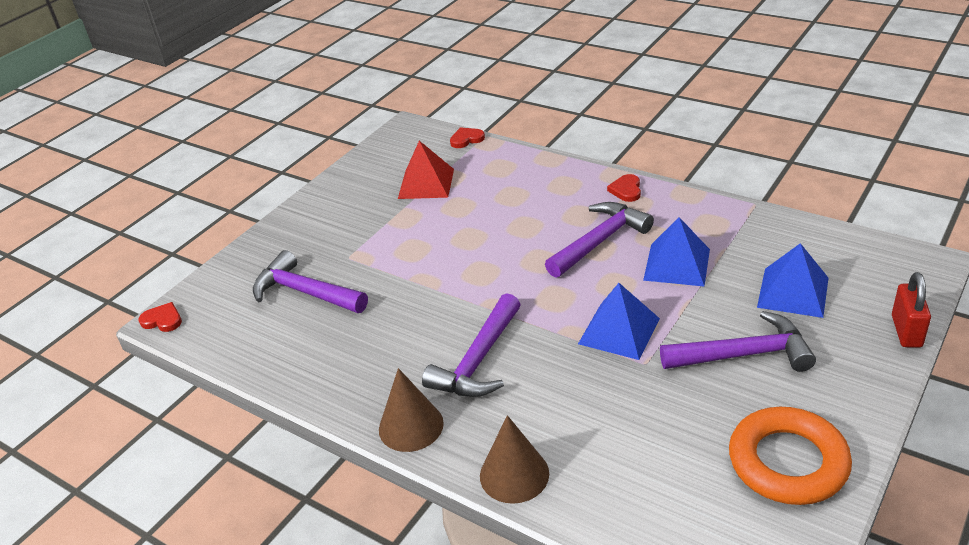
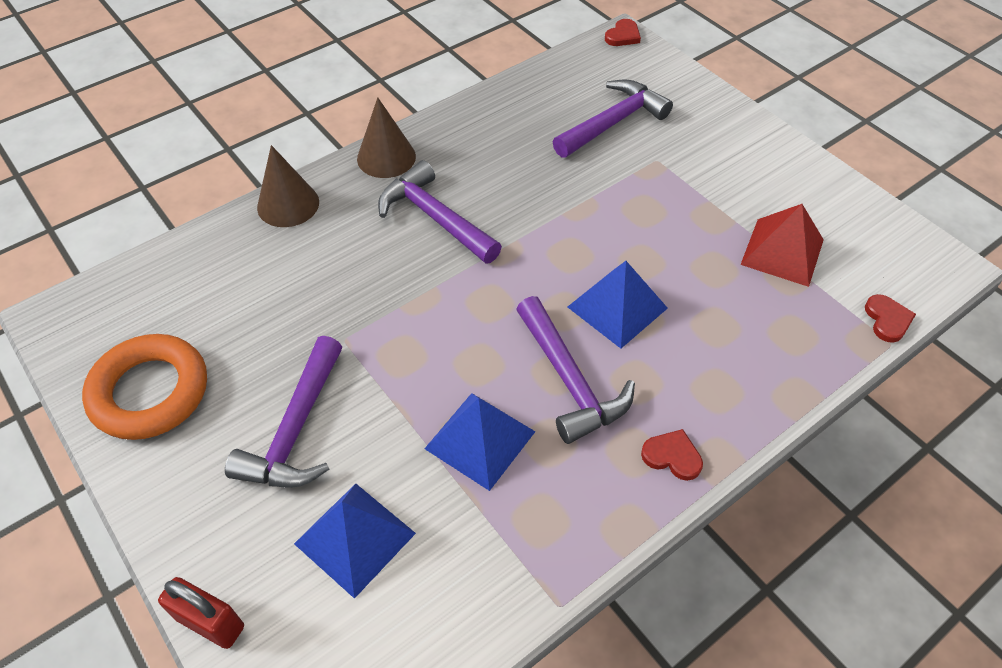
camera: 105 degrees right, 15 degrees up
(619, 331) = (404, 337): blue pyramid -> blue pyramid (617, 307)

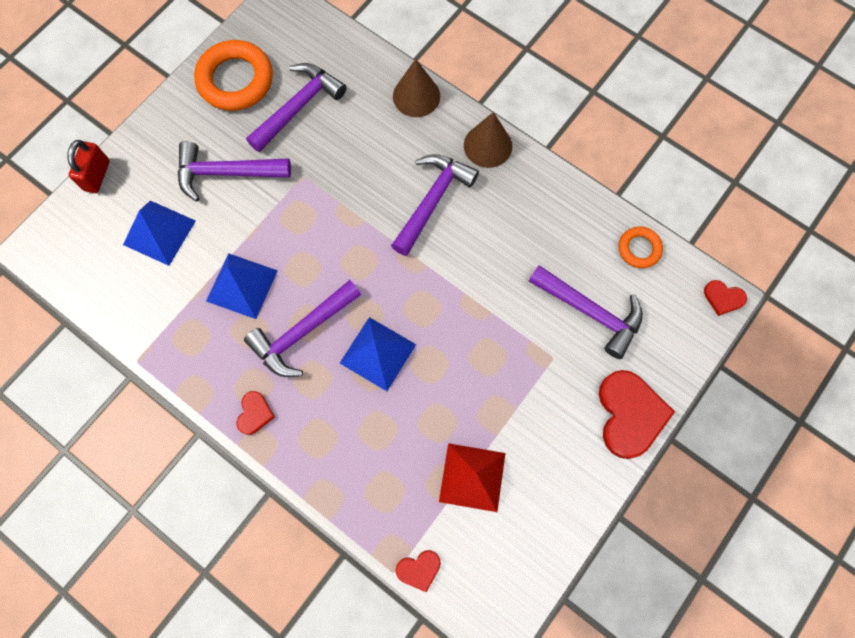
camera: 75 degrees right, 20 degrees up
(236, 324) = (299, 106): none -> purple hammer
(554, 75) = (639, 249): none -> orange ring
(729, 120) = (629, 414): none -> red heart

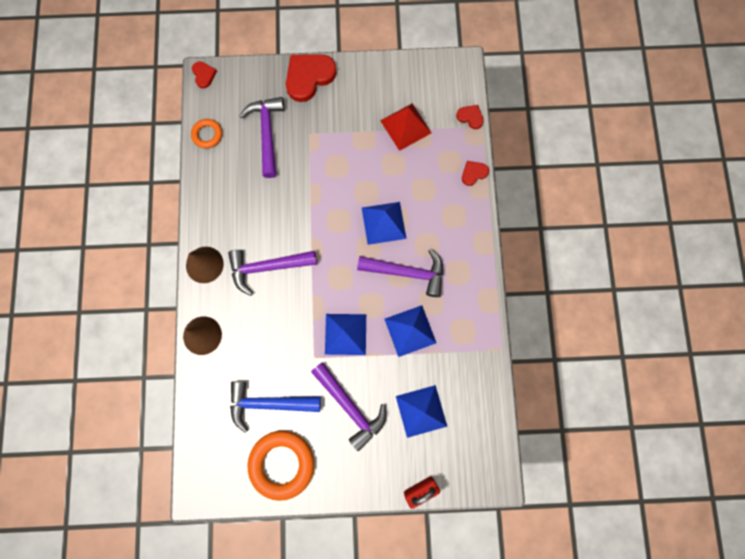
camera: 130 degrees left, 5 degrees up
(254, 413) = (471, 258): red heart -> red heart (473, 173)
(297, 222) = (345, 334): none -> blue pyramid
(299, 106) = (268, 403): purple hammer -> blue hammer

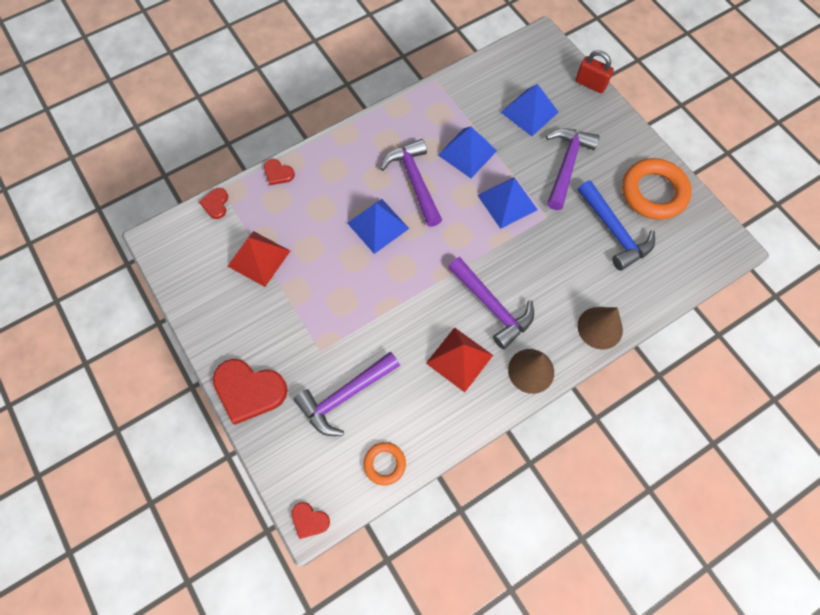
camera: 120 degrees left, 10 degrees down
(204, 75) = (309, 520): red heart -> red heart turned 105 degrees counterclockwise
(244, 221) = (459, 359): none -> red pyramid

